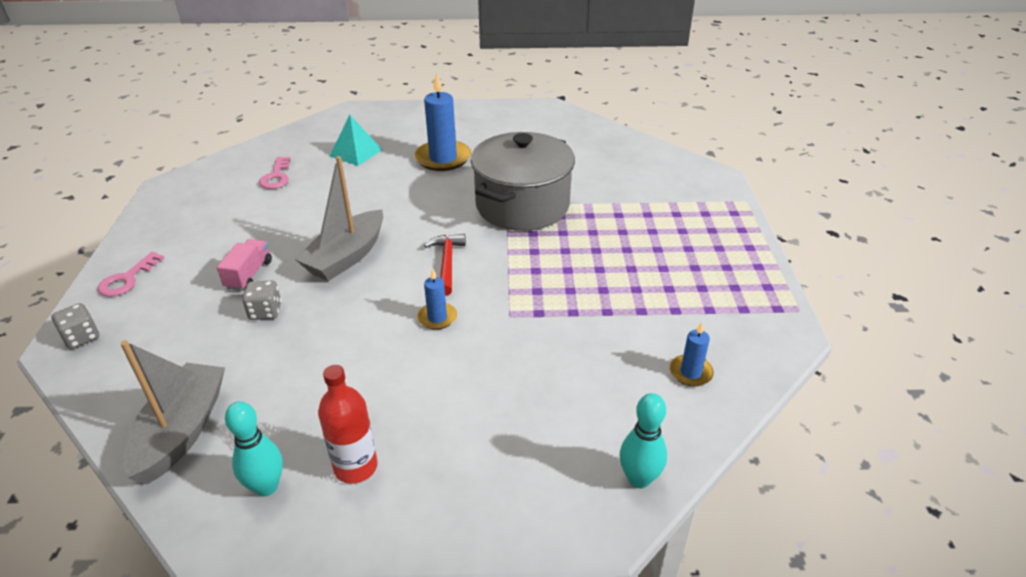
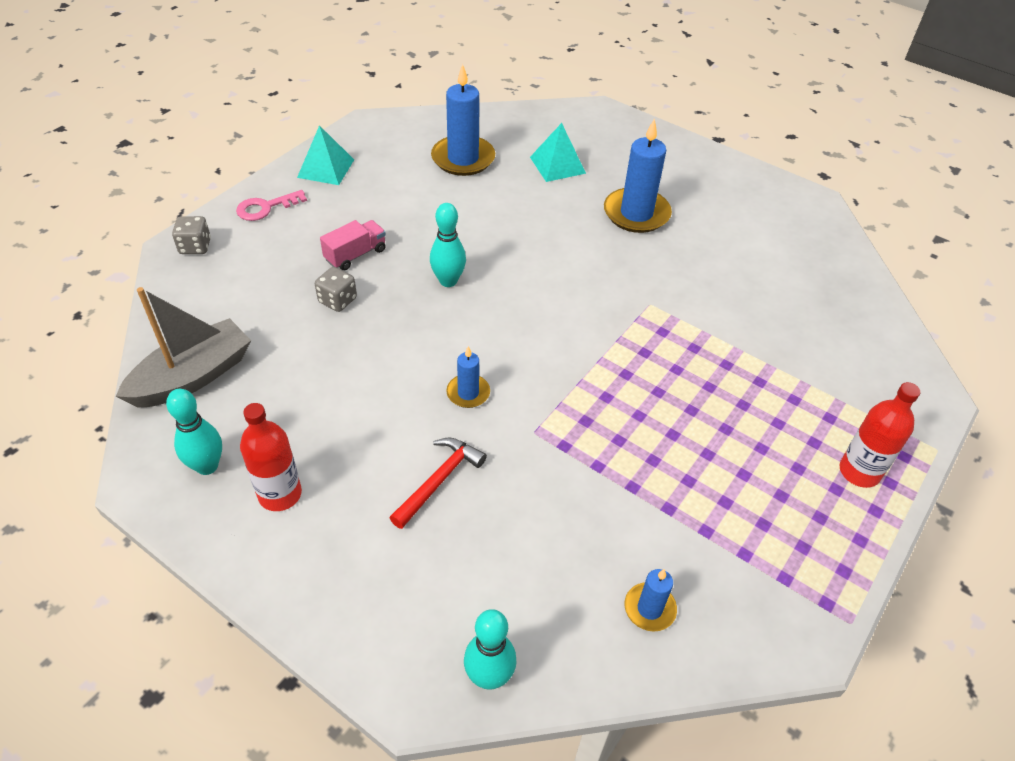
camera: 35 degrees right, 10 degrees up
(158, 229) = (326, 168): none -> turquoise pyramid
(276, 177) = (463, 159): pink key -> blue candle
(346, 257) = (448, 281): grey boat -> turquoise bowling pin
(447, 263) = (529, 339): red hammer -> red hammer (439, 480)
(522, 205) = (665, 313): grey pot -> none
(721, 233) = (859, 472): none -> red bottle

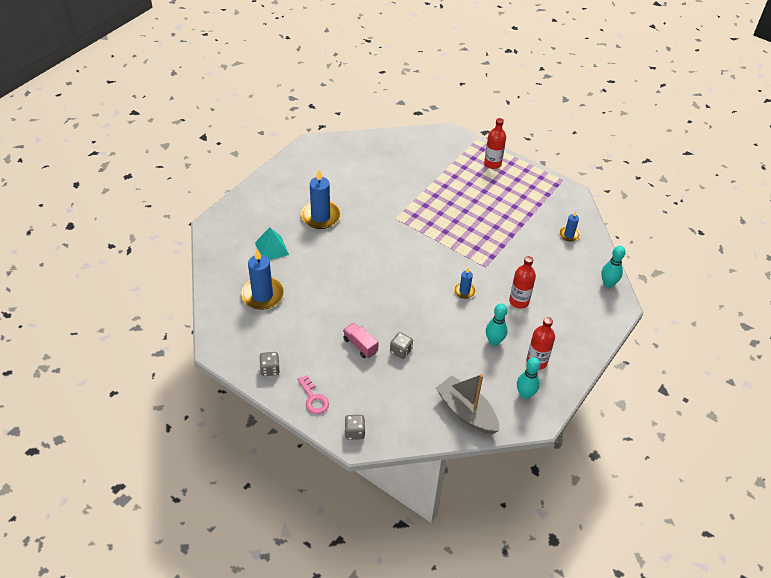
camera: 90 degrees left, 0 degrees up
(326, 168) = (270, 369): turquoise pyramid -> grey dice
(439, 480) = (519, 301): red hammer -> red bottle
(448, 281) = (382, 300): turquoise bowling pin -> turquoise bowling pin (494, 341)

